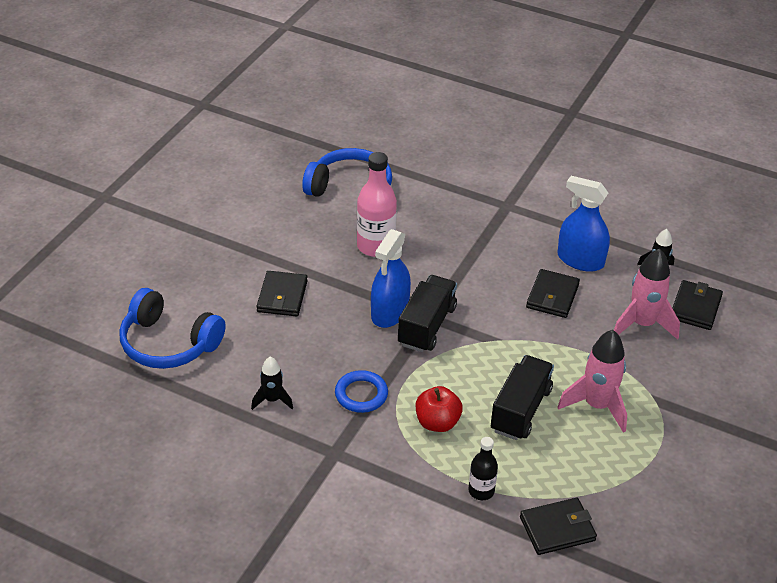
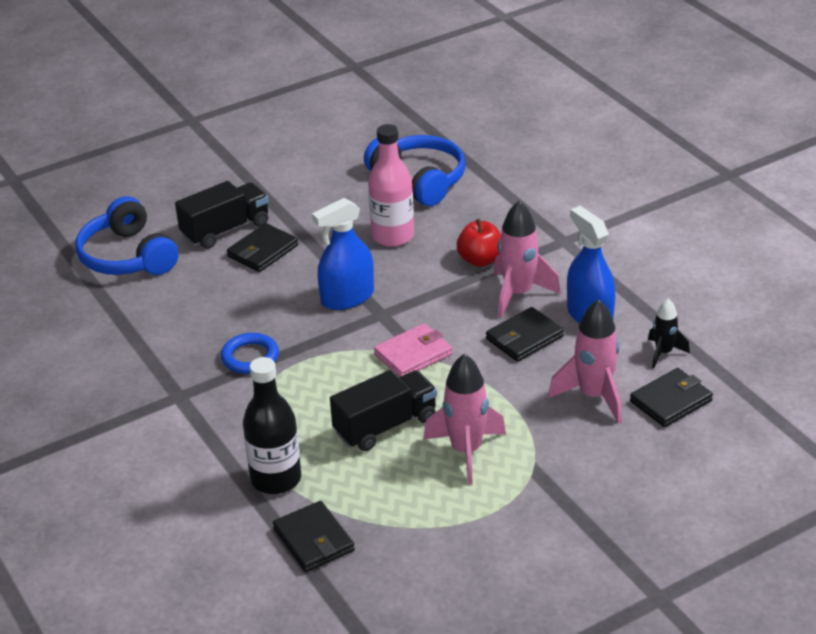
camera: 35 degrees right, 5 degrees down
(272, 400) = (168, 333): black rocket -> none
(427, 326) = (370, 321): black truck -> black truck (225, 230)
(437, 423) = (295, 406): red apple -> red apple (480, 260)
(481, 491) = (276, 479): black bottle -> black bottle, size x1.74
(485, 341) = (413, 354): none -> pink wallet
(515, 261) = (518, 294): none -> pink rocket
(557, 528) = (314, 540): black wallet -> black wallet turned 45 degrees clockwise

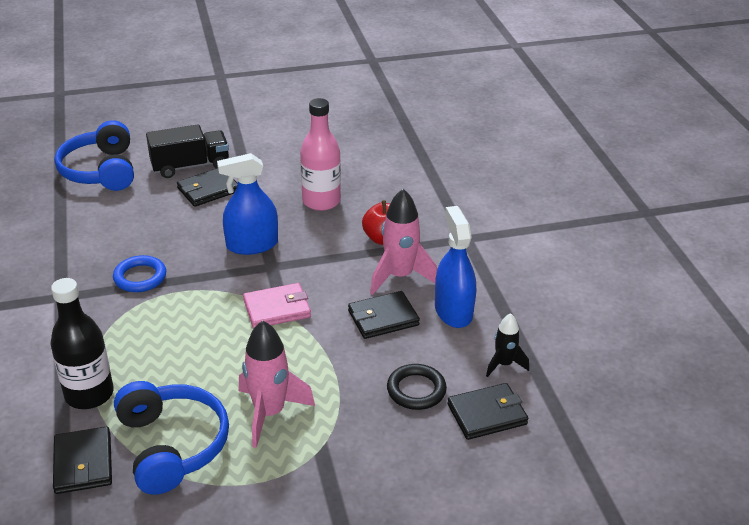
camera: 15 degrees right, 0 degrees up
(385, 426) = (213, 369): black truck -> none
(419, 180) = (371, 160): blue headphones -> blue headphones (172, 445)
(594, 396) = (416, 390): pink rocket -> black ring

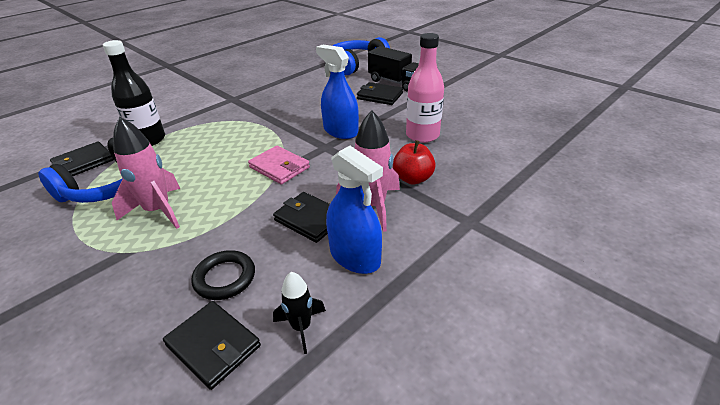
camera: 60 degrees right, 0 degrees up
(140, 277) = (269, 111): blue ring -> none
(453, 311) = (355, 256): blue spray bottle -> blue spray bottle turned 90 degrees clockwise

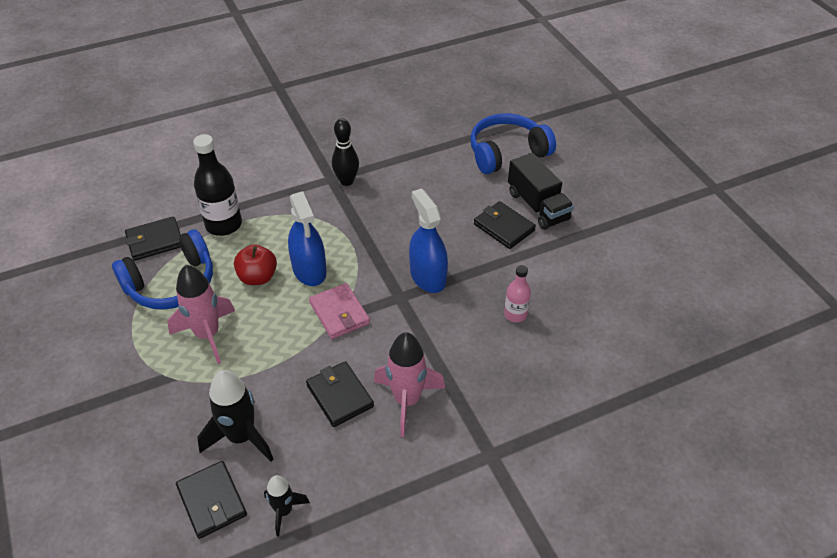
camera: 20 degrees right, 10 degrees up
(225, 278) = (241, 437): black ring -> black rocket
(245, 98) = (346, 181): none -> black bowling pin
(355, 256) = (360, 456): blue spray bottle -> blue spray bottle (309, 270)
(413, 178) = (467, 377): red apple -> red apple (258, 277)
(422, 135) = (515, 314): pink bottle -> pink bottle, size x0.57

